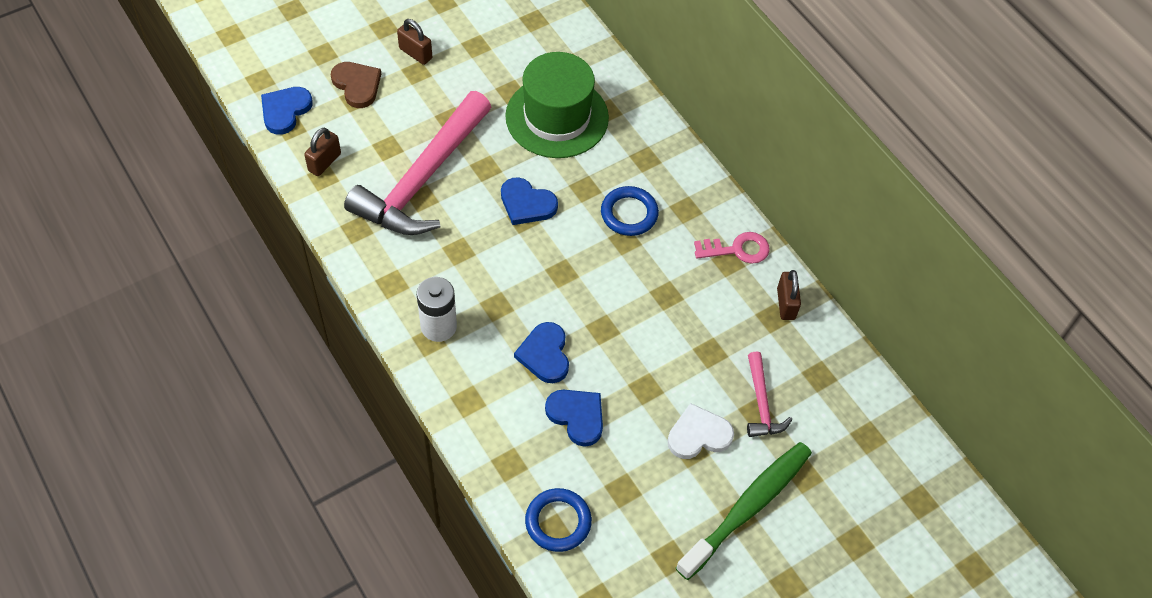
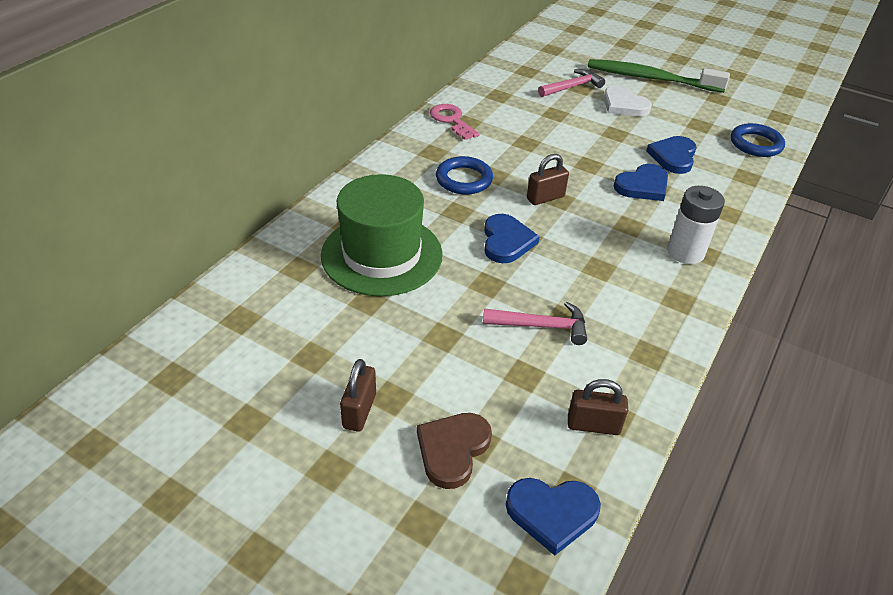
camera: 115 degrees left, 15 degrees down
(423, 179) = (541, 326): pink hammer -> pink hammer, size x0.45
(786, 304) = (481, 92): brown padlock -> brown padlock (545, 198)

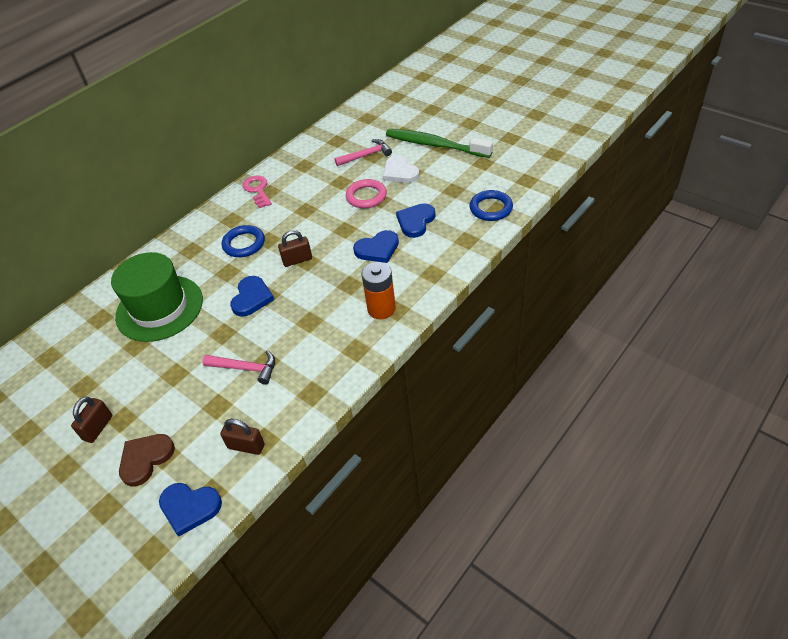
camera: 15 degrees right, 5 degrees up
(596, 129) = (366, 196): none -> pink ring
(685, 252) = (381, 309): white battery -> orange battery

